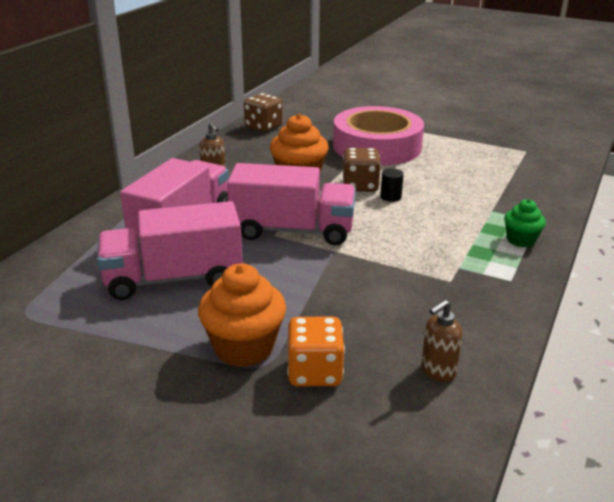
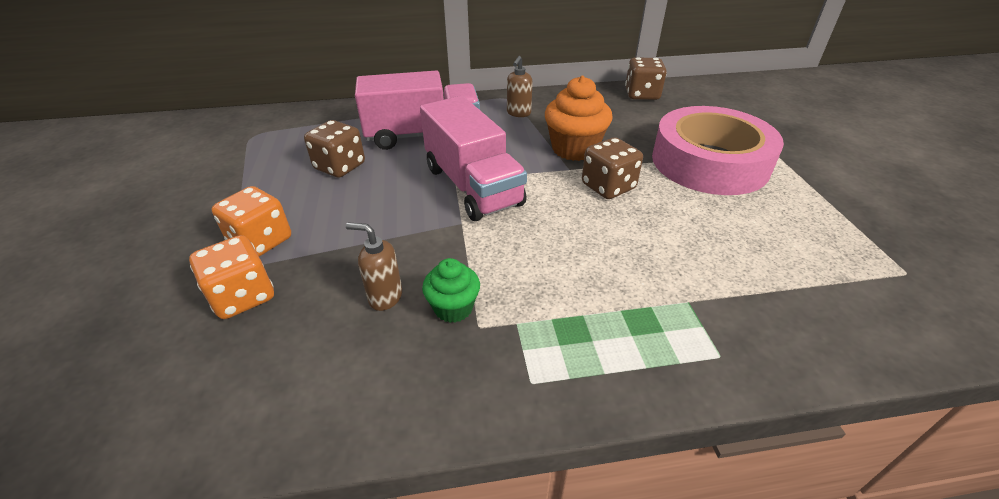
camera: 55 degrees right, 10 degrees up
(173, 279) = (340, 166): pink truck -> brown dice
(244, 348) = (261, 241): orange cupcake -> orange dice
(390, 197) = (612, 214): black cylinder -> none
(437, 371) = (285, 386): brown soap dispenser -> brown soap dispenser (385, 297)
(521, 240) = (644, 357): green cupcake -> green cupcake (453, 308)

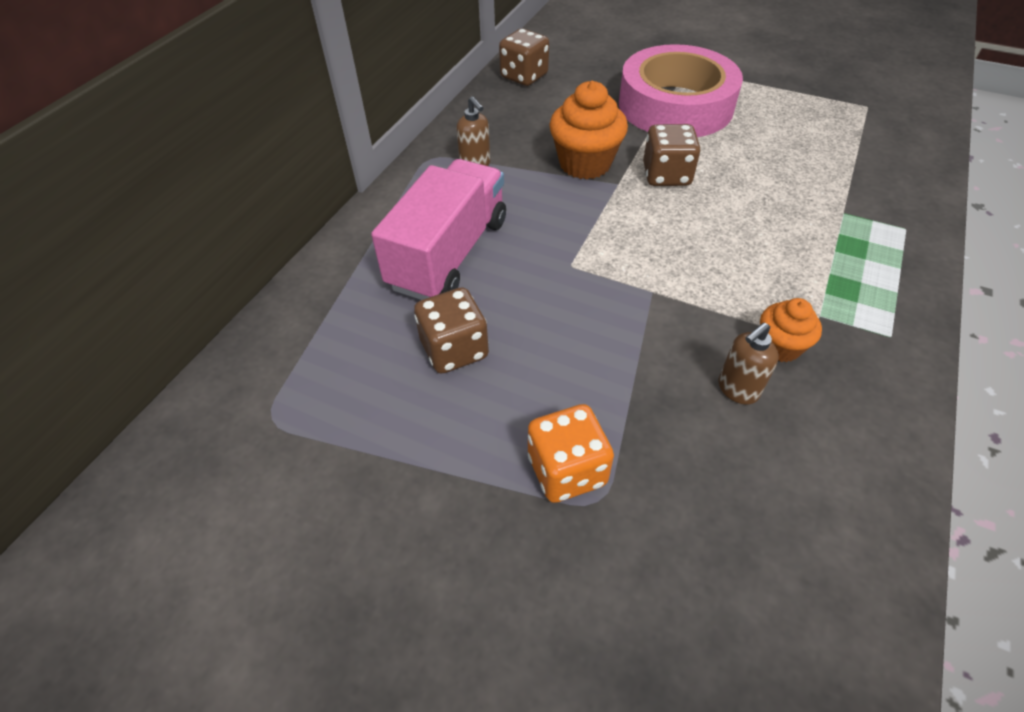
camera: 55 degrees left, 10 degrees up
(243, 296) = (667, 511): orange dice -> none
(453, 308) = (780, 347): green cupcake -> orange cupcake
(473, 186) = (593, 257): pink truck -> none

